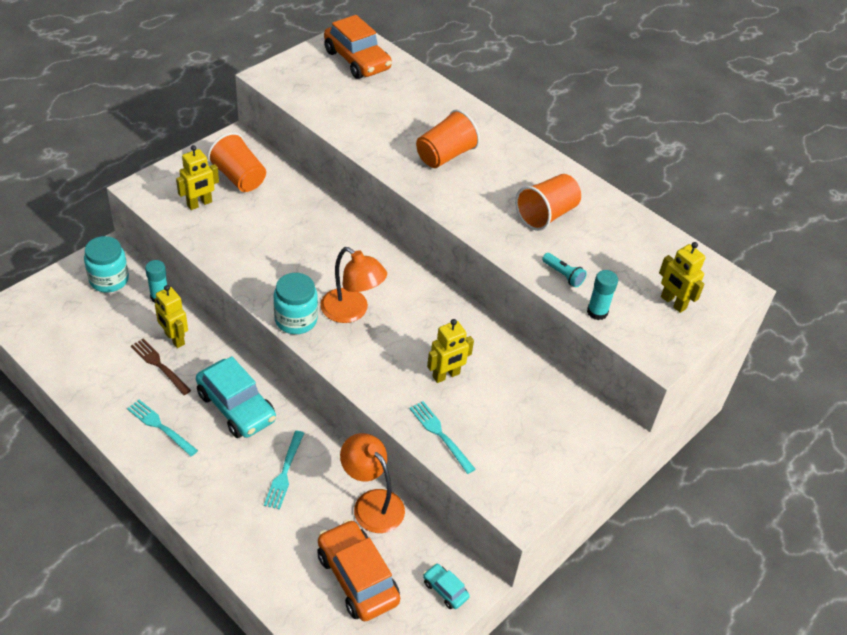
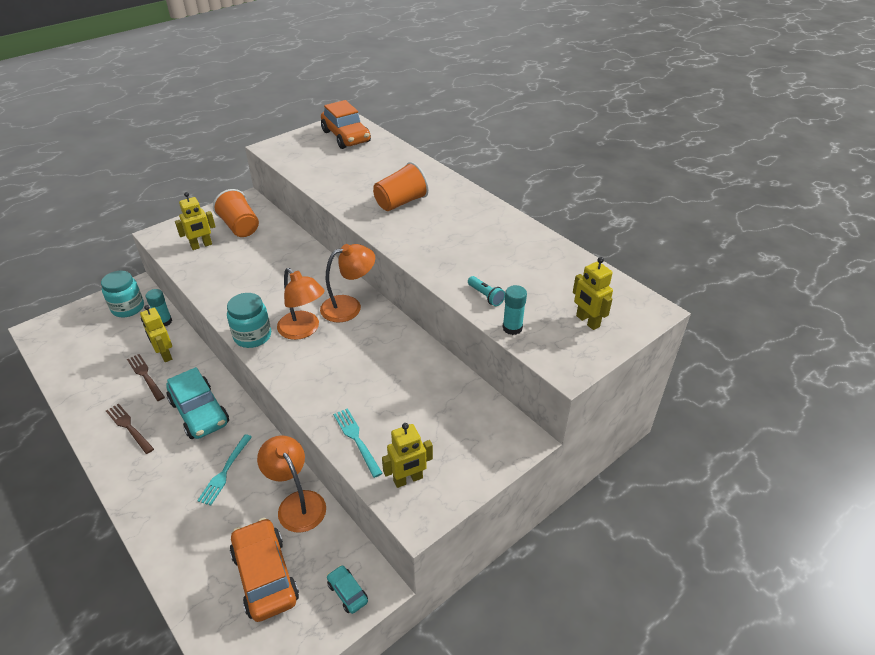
camera: 10 degrees right, 5 degrees down
(160, 426) = (128, 427): turquoise fork -> brown fork
(396, 281) = (349, 306): none -> orange lamp
(446, 375) = (374, 386): yellow robot -> yellow robot (408, 479)
(546, 215) = (480, 247): orange cup -> none

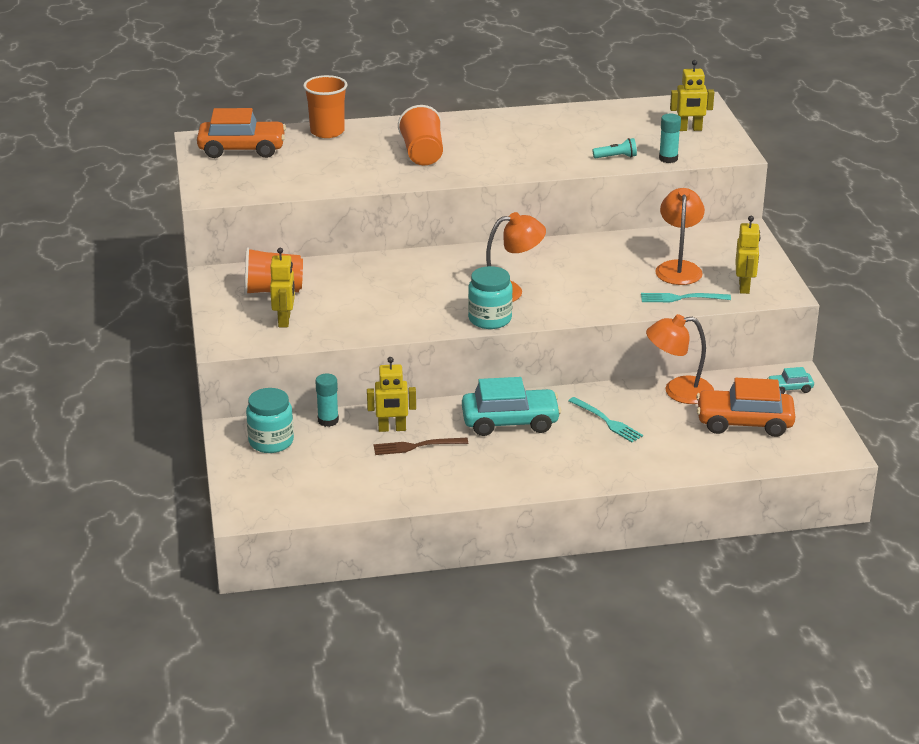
camera: 60 degrees left, 10 degrees down
(128, 427) = (491, 467): brown fork -> none
(349, 306) = (496, 260): orange lamp -> orange lamp (678, 268)
(401, 156) = (327, 132): none -> orange cup

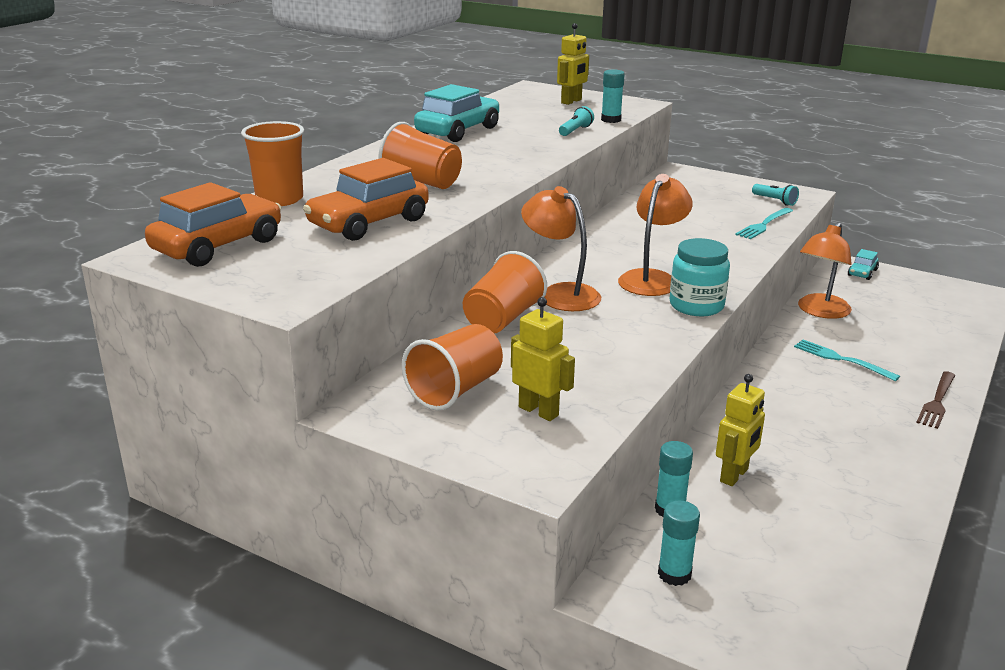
camera: 50 degrees left, 5 degrees down
(271, 442) = (674, 574): turquoise jar -> turquoise glue stick
(374, 269) = (502, 319): none -> orange cup
(416, 446) = (788, 476): brown fork -> brown fork (937, 402)
(510, 422) = (792, 404): turquoise car -> turquoise car (458, 131)
(607, 421) = (841, 359): turquoise fork -> turquoise fork turned 135 degrees counterclockwise
(678, 268) = (709, 208): orange lamp -> orange lamp (560, 294)
(744, 287) = (775, 201): yellow robot -> turquoise flashlight
(744, 423) = (901, 308): orange car -> orange car (369, 223)

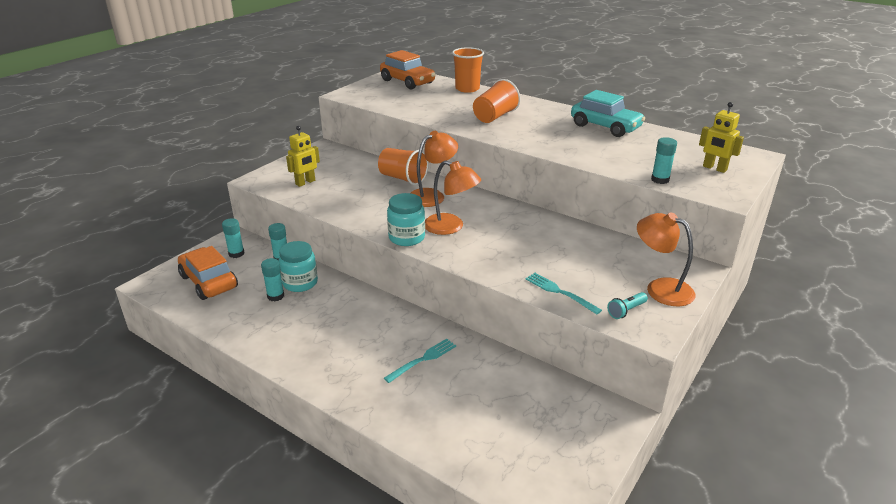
camera: 95 degrees right, 5 degrees up
(369, 223) = (430, 106): orange car -> orange car (208, 282)
(455, 390) = (333, 165): orange cup -> none
(575, 131) = (620, 164): turquoise flashlight -> none
(734, 475) = (300, 283): yellow robot -> turquoise jar
(784, 495) = (275, 296): none -> turquoise glue stick
(820, 311) = (508, 369): orange lamp -> orange lamp (660, 288)
(862, 273) = (602, 424): turquoise car -> none
(937, 402) = (350, 393): brown fork -> none

